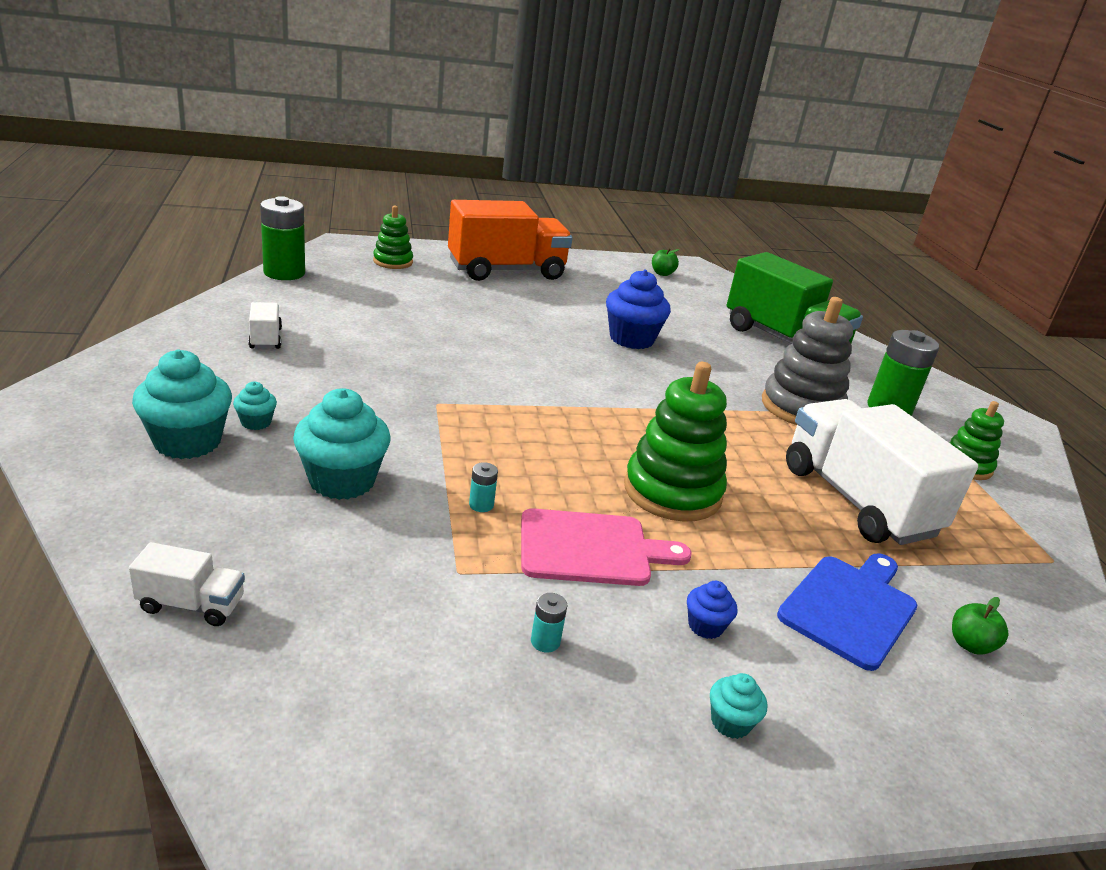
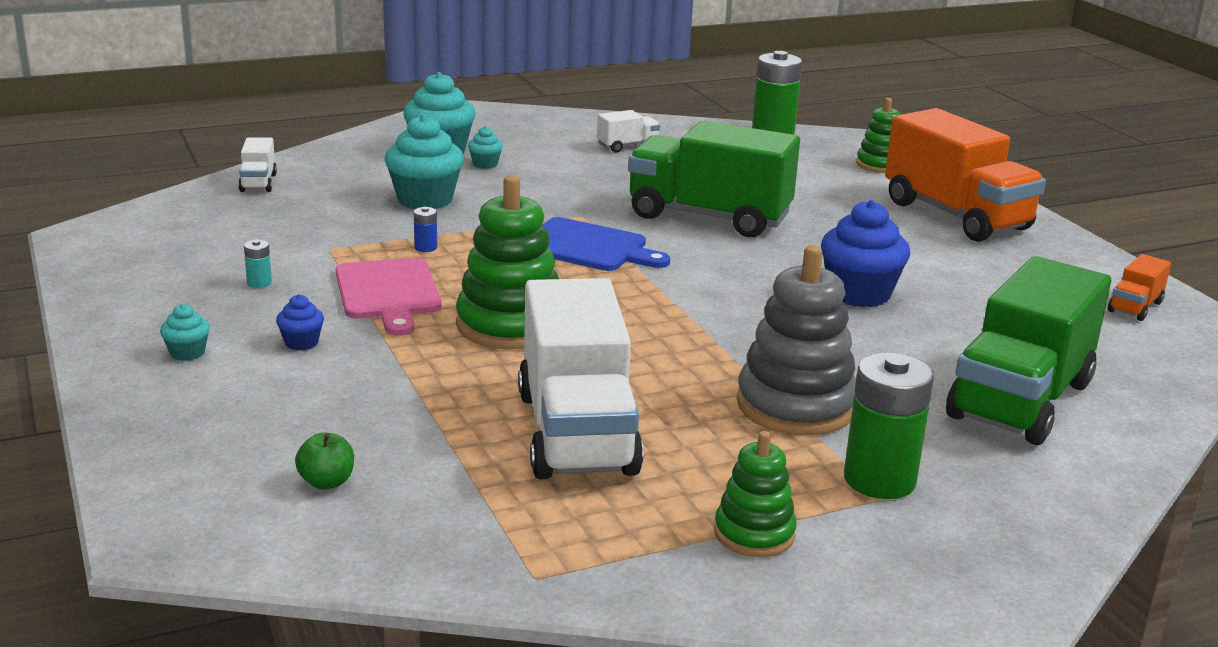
camera: 80 degrees right, 5 degrees down
(467, 350) = (708, 217): none -> green truck
(481, 505) = (425, 247): turquoise battery -> blue battery
(662, 273) = (1135, 307): green apple -> orange truck
(850, 608) = (359, 415): blue cutting board -> blue cutting board (588, 247)
(856, 501) = (577, 433): white truck -> white truck turned 120 degrees clockwise

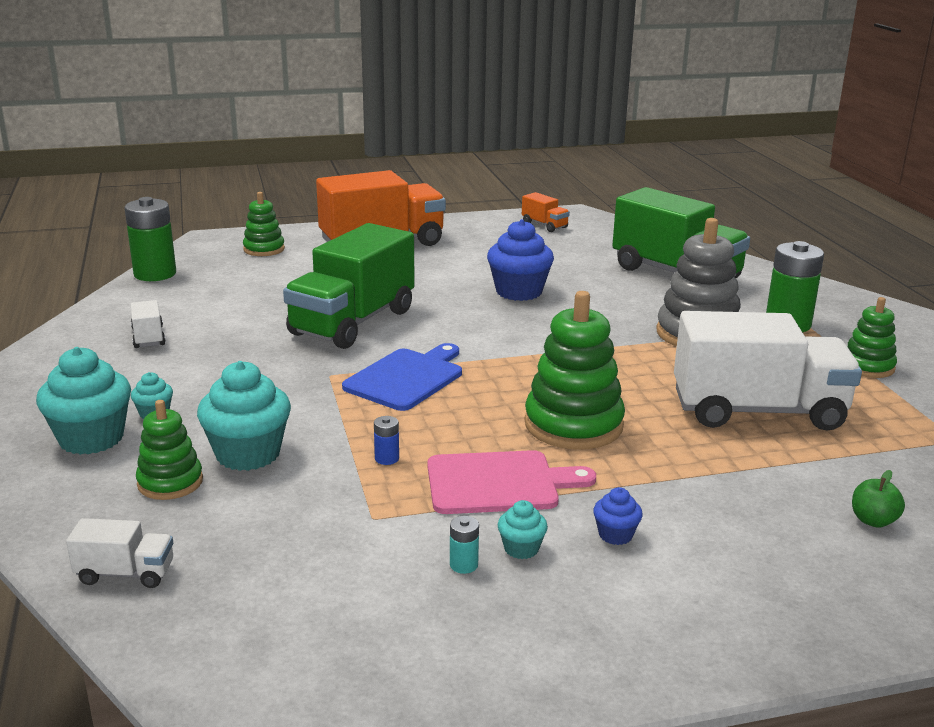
camera: 80 degrees left, 0 degrees up
(187, 353) = (645, 609): turquoise cupcake -> turquoise cupcake (521, 548)
(377, 181) = (170, 482): none -> green stacking toy

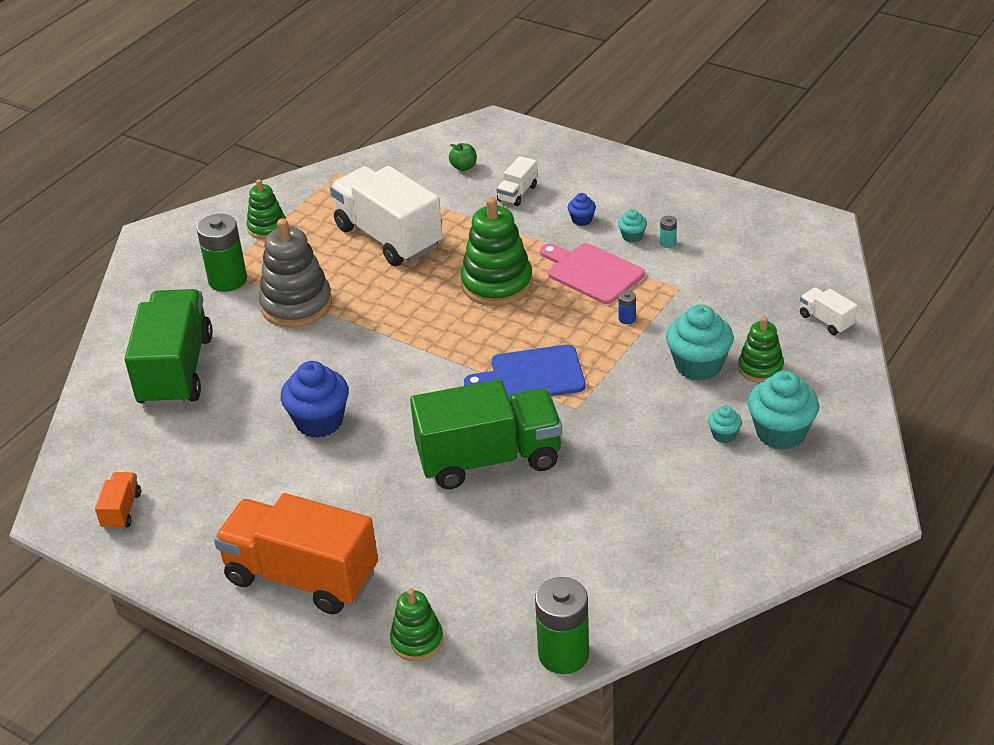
camera: 130 degrees left, 15 degrees up
(148, 337) = (657, 536): white truck -> white truck (517, 193)

